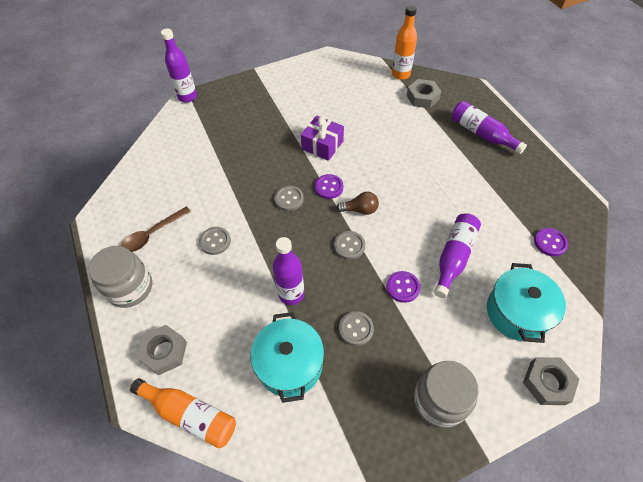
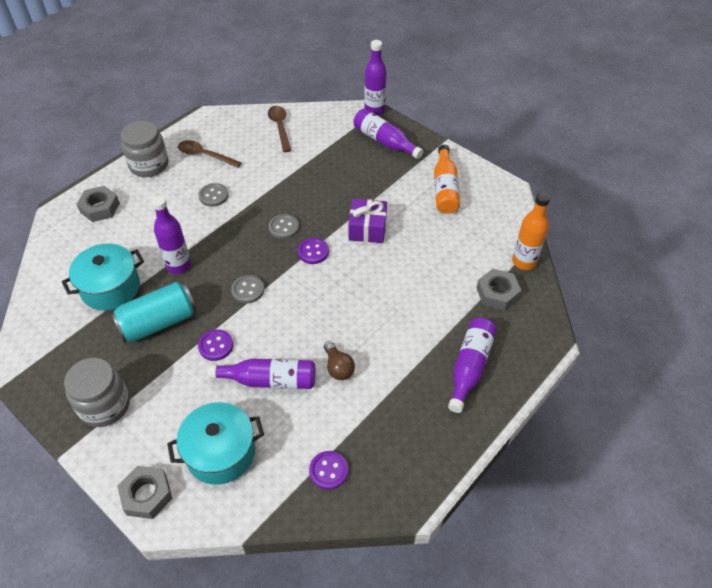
camera: 65 degrees right, 5 degrees down
(158, 165) = (280, 127): none -> brown spoon
(190, 415) = (53, 243): orange bottle -> orange bottle (445, 188)
(230, 103) = (384, 141): none -> purple bottle
(356, 329) = (158, 322): grey button -> turquoise can
(360, 210) = (296, 285): brown light bulb -> brown light bulb (338, 367)

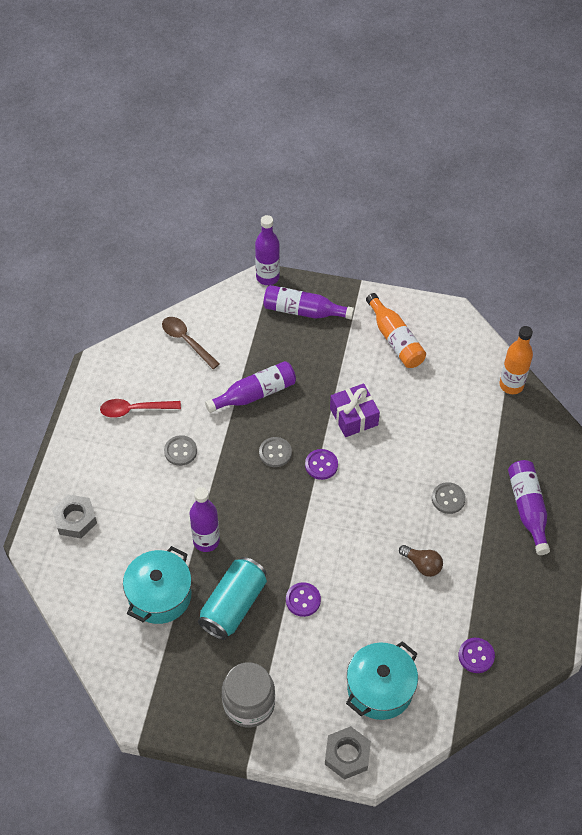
camera: 30 degrees left, 5 degrees up
(149, 165) = (85, 447): grey jar -> none
(205, 155) = (134, 410): brown spoon -> red spoon
(248, 290) = (290, 533): grey button -> grey button (448, 499)
(269, 380) = (373, 606): purple bottle -> purple bottle (255, 394)
(497, 293) = (508, 427): grey nut -> none

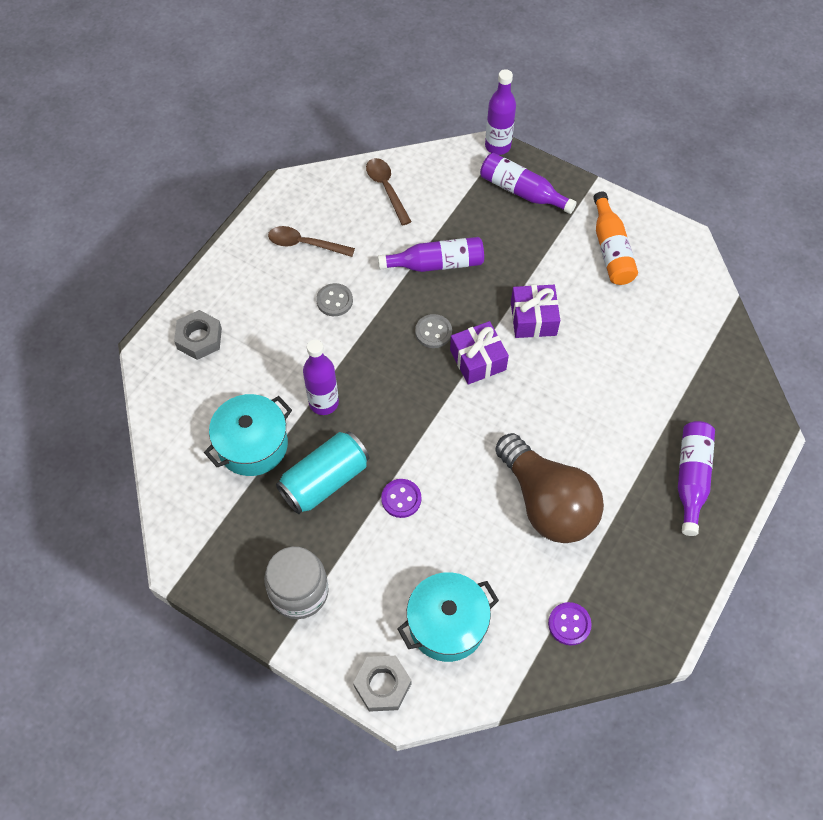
camera: 20 degrees right, 5 degrees up
(134, 410) = (305, 244): red spoon -> brown spoon
(321, 465) = (478, 360): purple button -> purple gift
(422, 565) = (547, 502): brown light bulb -> brown light bulb, size x2.41
(448, 499) = (604, 439): grey button -> none
(511, 385) = (724, 335): orange bottle -> none

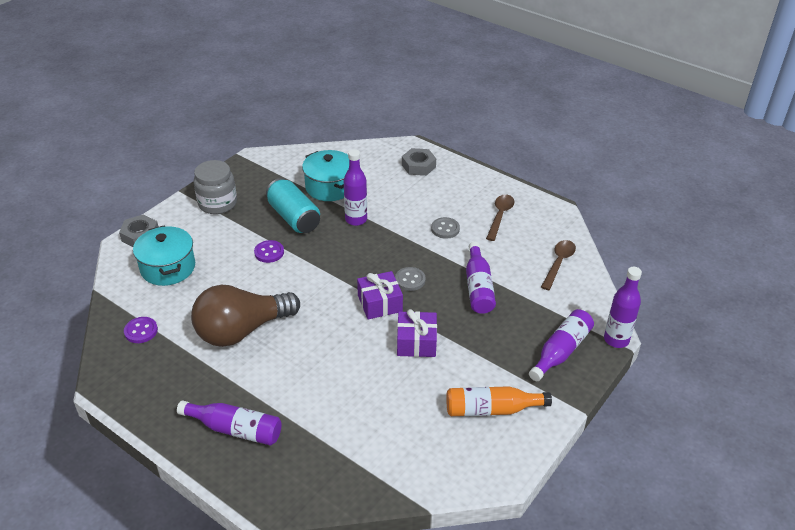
camera: 95 degrees right, 20 degrees down
(386, 189) = (558, 263): brown spoon -> brown spoon turned 45 degrees counterclockwise

